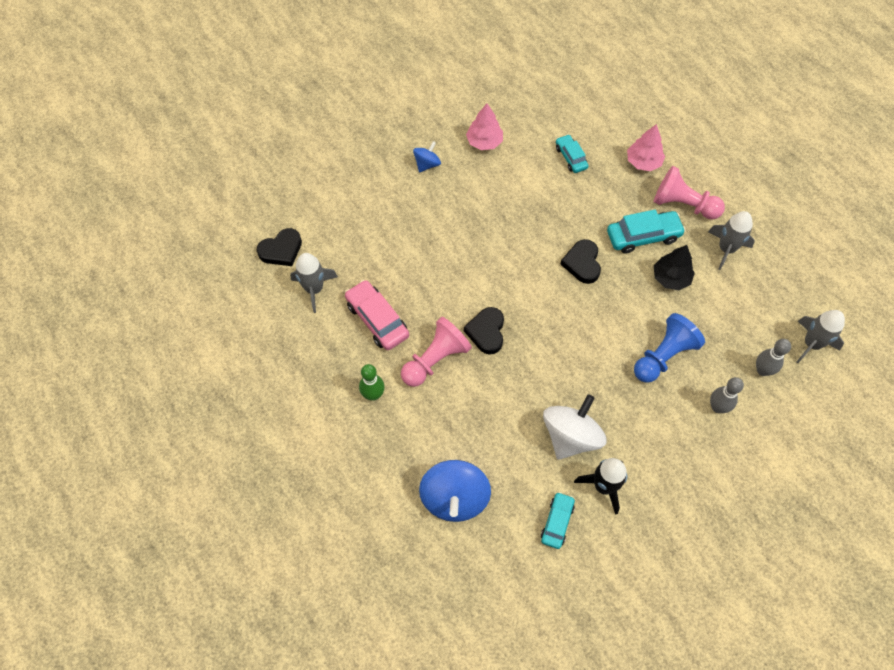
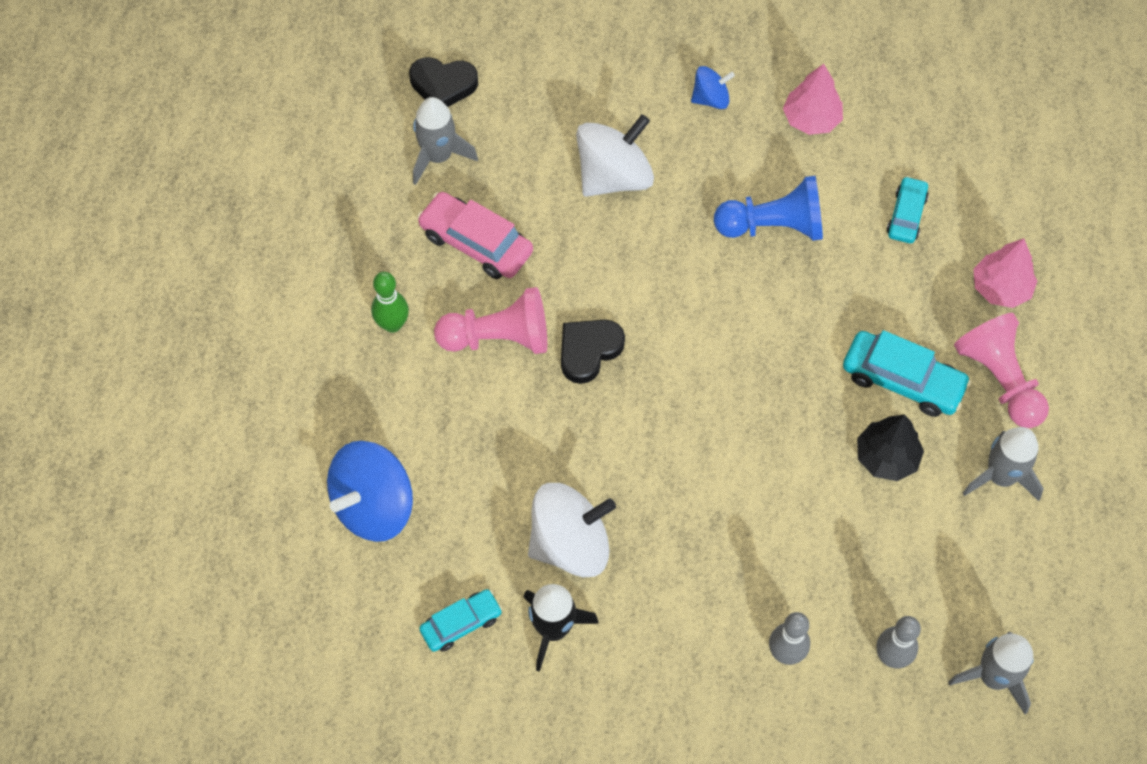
camera: 40 degrees right, 0 degrees up
(377, 320) = (476, 243): pink car -> pink car turned 60 degrees counterclockwise
(416, 235) = (614, 177): none -> white spinning top
(582, 263) = (788, 356): black heart -> none
(663, 356) = (778, 542): blue pawn -> blue pawn (773, 226)

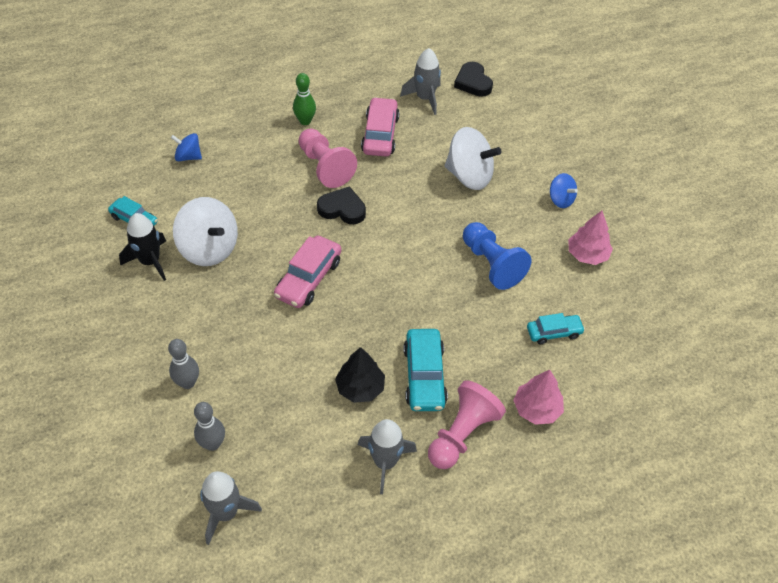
camera: 60 degrees right, 10 degrees down
(374, 506) = (188, 157): blue spinning top -> blue spinning top, size x0.54
(688, 443) = (308, 278): none -> pink car

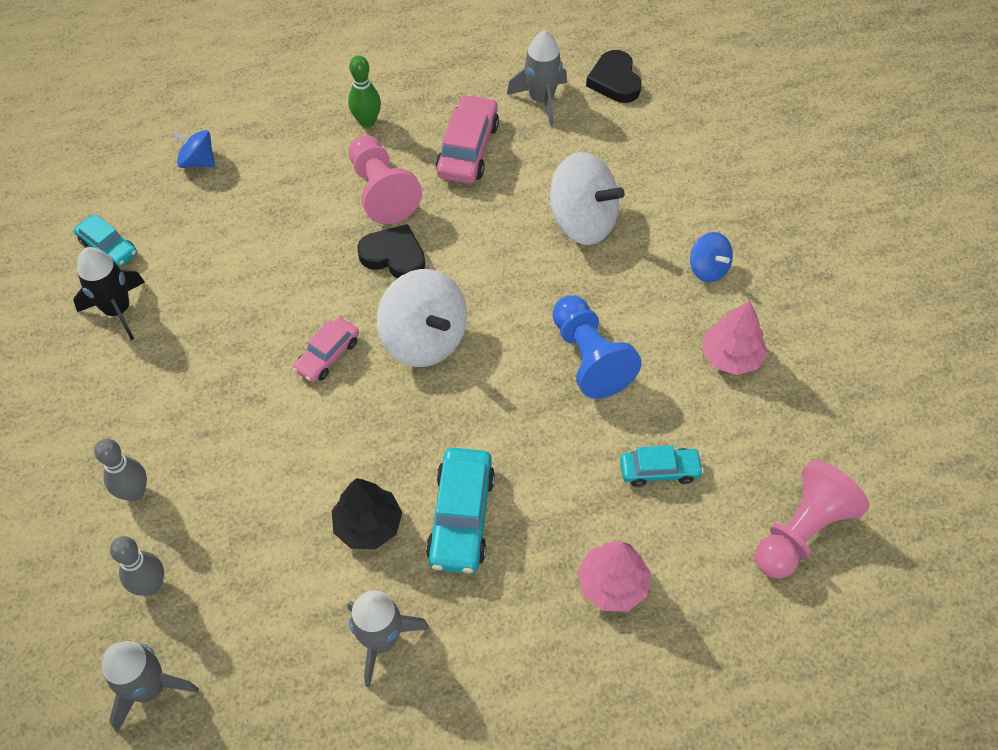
camera: 10 degrees right, 5 degrees up
(209, 248) = (200, 298): white spinning top -> white spinning top (424, 339)
(308, 278) = (327, 355): pink car -> pink car, size x0.63
(462, 434) = (498, 610): pink pawn -> pink pawn (801, 532)

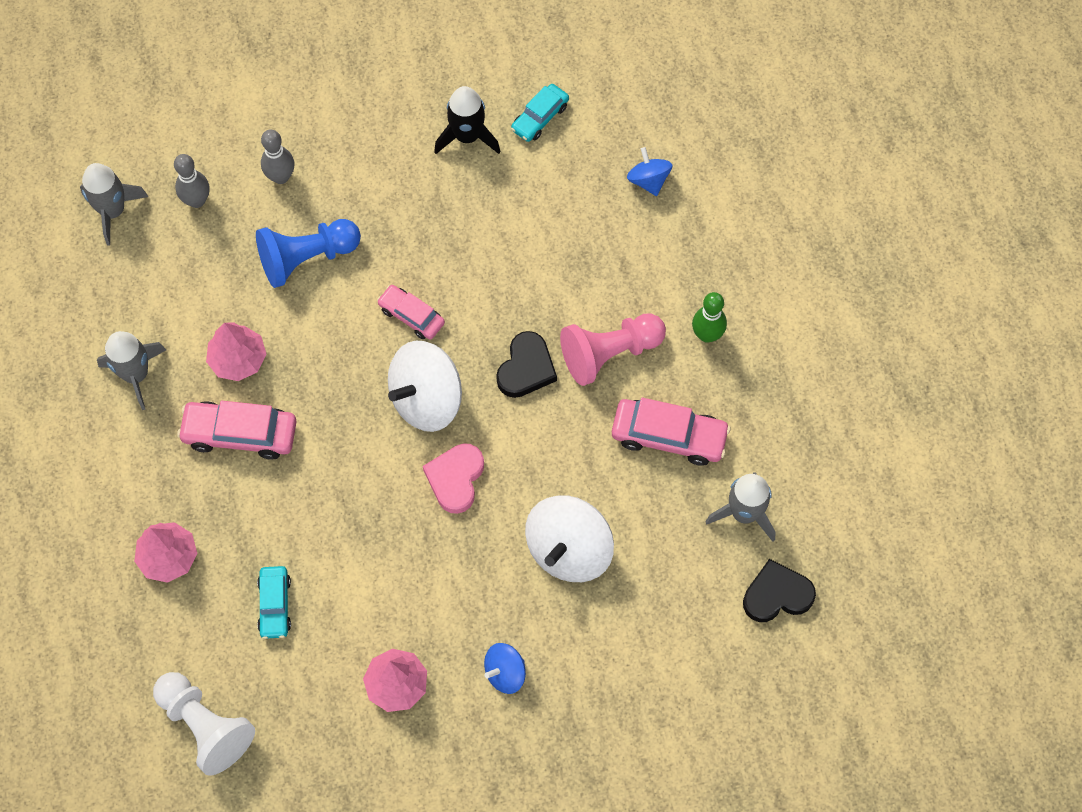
camera: 90 degrees right, 10 degrees up
(198, 161) = (648, 180): blue spinning top -> blue spinning top turned 45 degrees counterclockwise
(368, 525) = (238, 359): black tree -> pink tree
(461, 517) = (240, 434): turquoise car -> pink car
(512, 312) = (455, 479): none -> pink heart
(589, 358) = (400, 548): blue pawn -> blue pawn (307, 258)
(801, 532) = (205, 726): pink pawn -> white pawn

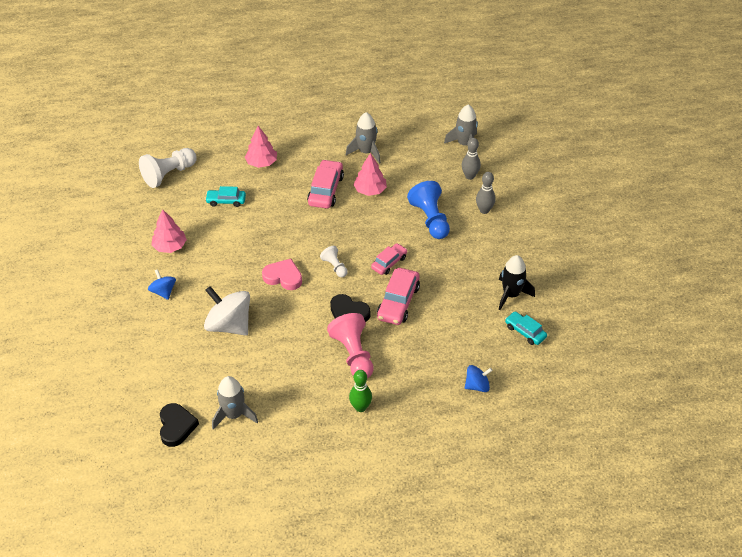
camera: 95 degrees right, 20 degrees down
(426, 399) = (335, 267): white spinning top -> white pawn
(669, 436) = (293, 380): pink car -> pink car (398, 302)

